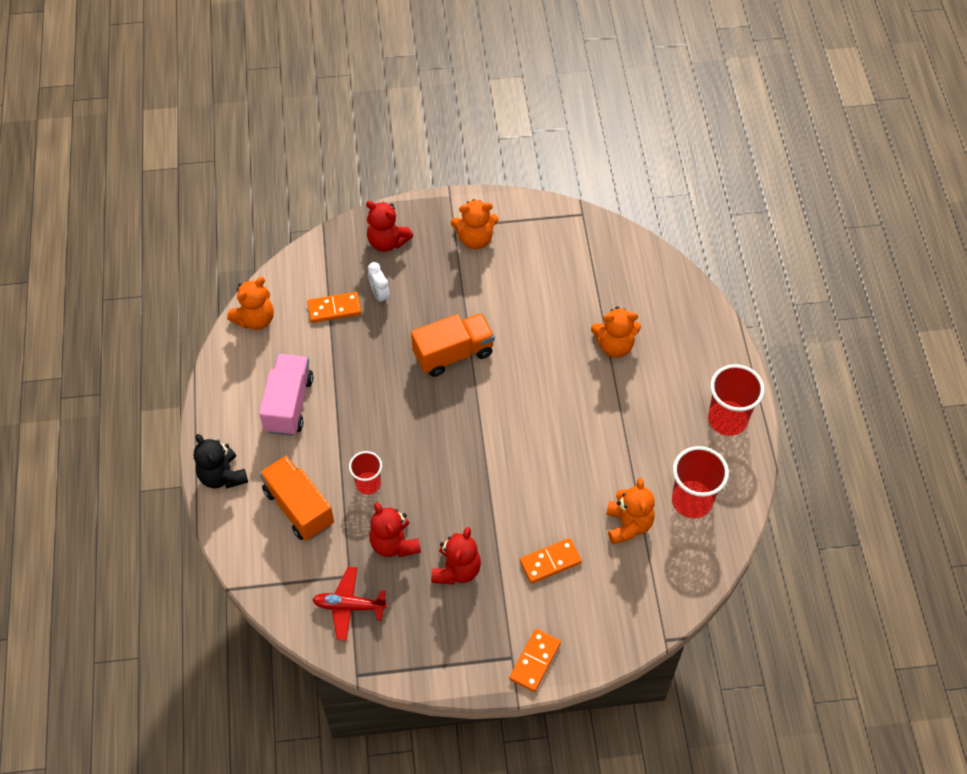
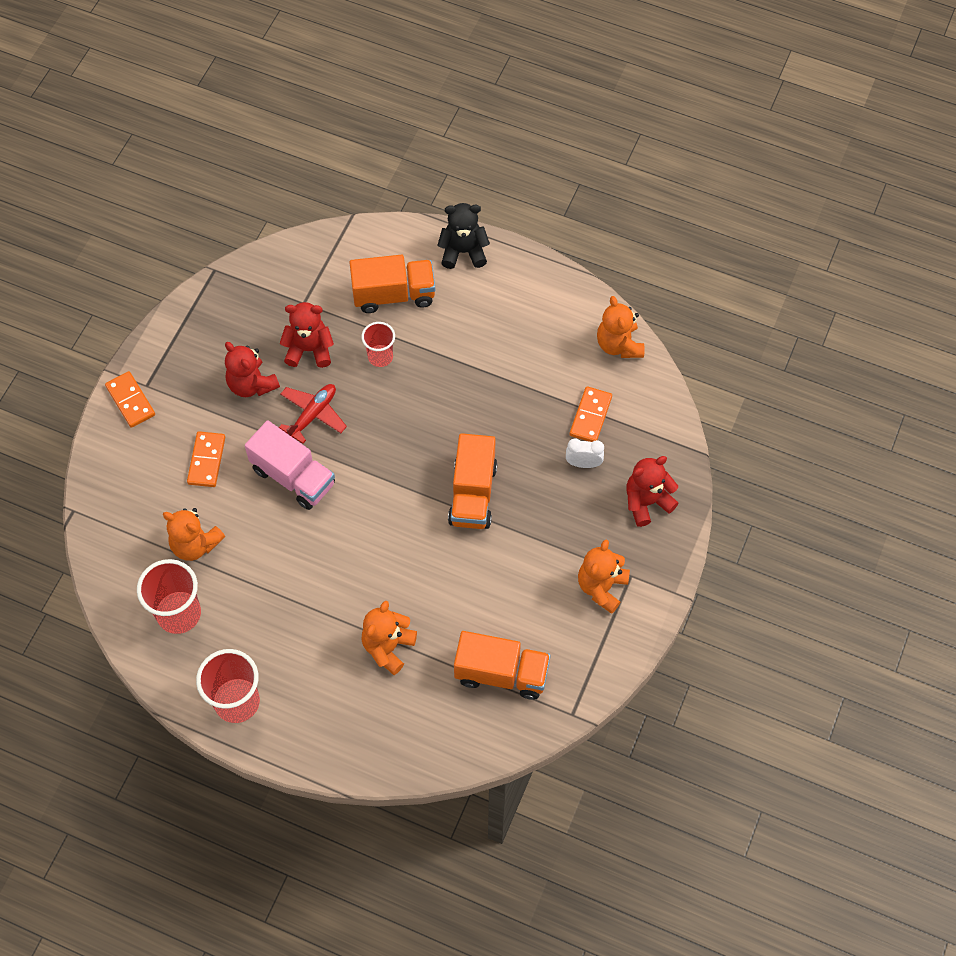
camera: 120 degrees right, 5 degrees up
(289, 404) = (505, 332): pink truck -> pink truck (293, 477)
(349, 606) = (276, 291): red plane -> red plane (313, 415)
(583, 267) = (501, 673): none -> orange truck

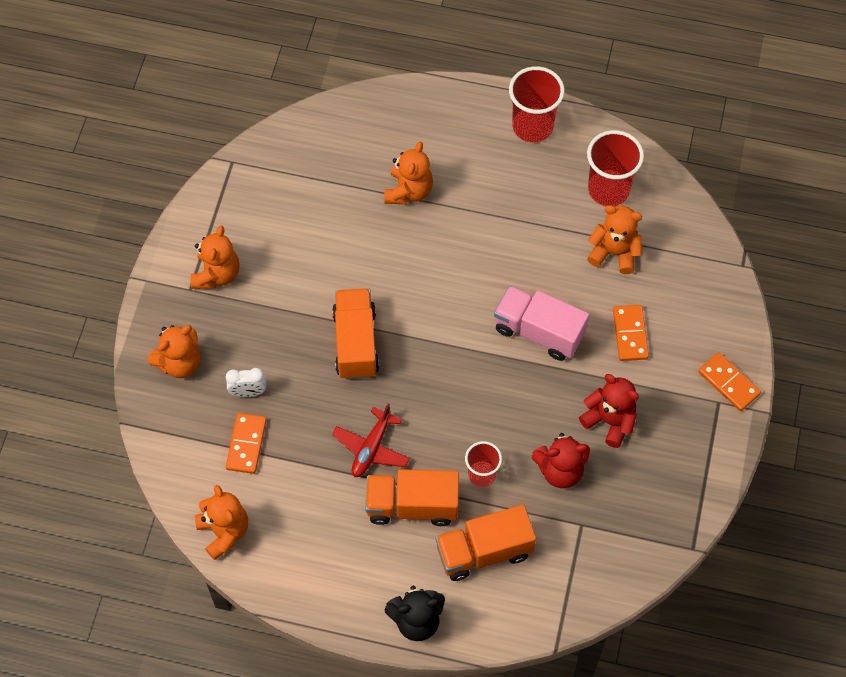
camera: 170 degrees right, 0 degrees up
(313, 415) = (536, 399): red plane -> red plane (371, 448)
(501, 673) = (301, 185): orange truck -> orange truck (412, 505)
(647, 502) = (179, 363): red teddy bear -> orange teddy bear

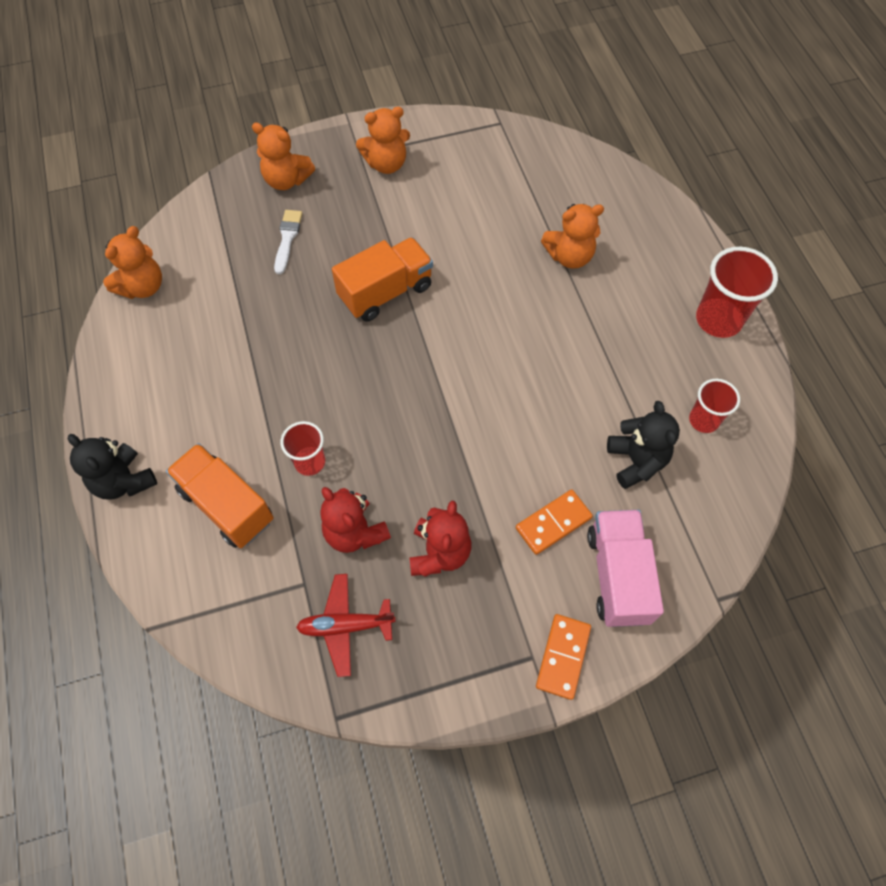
camera: 60 degrees right, 0 degrees up
(246, 444) = (236, 262): orange domino -> none
(248, 392) = (287, 238): white clock -> white brush
(371, 448) = (285, 356): red plane -> red plane (345, 626)
(412, 505) = (244, 418): orange truck -> none
(538, 332) = (498, 435): pink truck -> pink truck (617, 575)
(608, 190) = (703, 420): red cup -> red cup, size x0.61
(614, 252) = (636, 461): orange teddy bear -> black teddy bear

